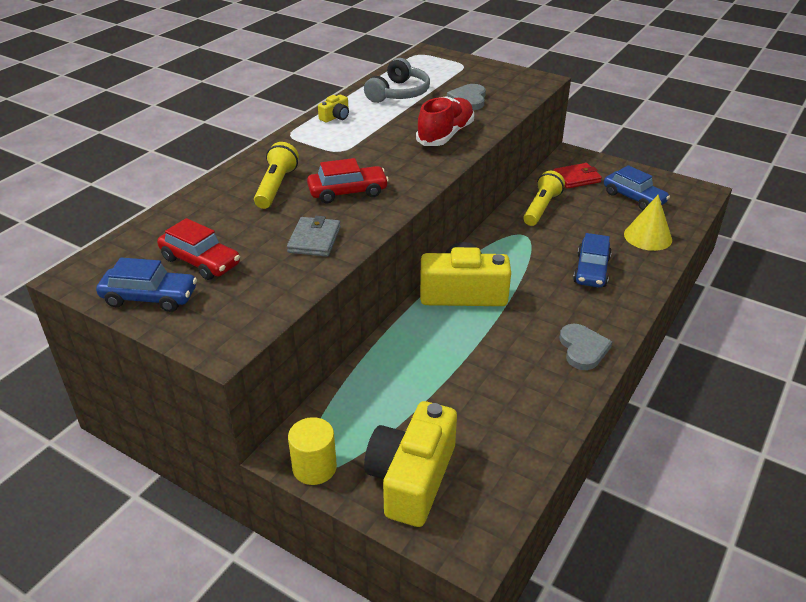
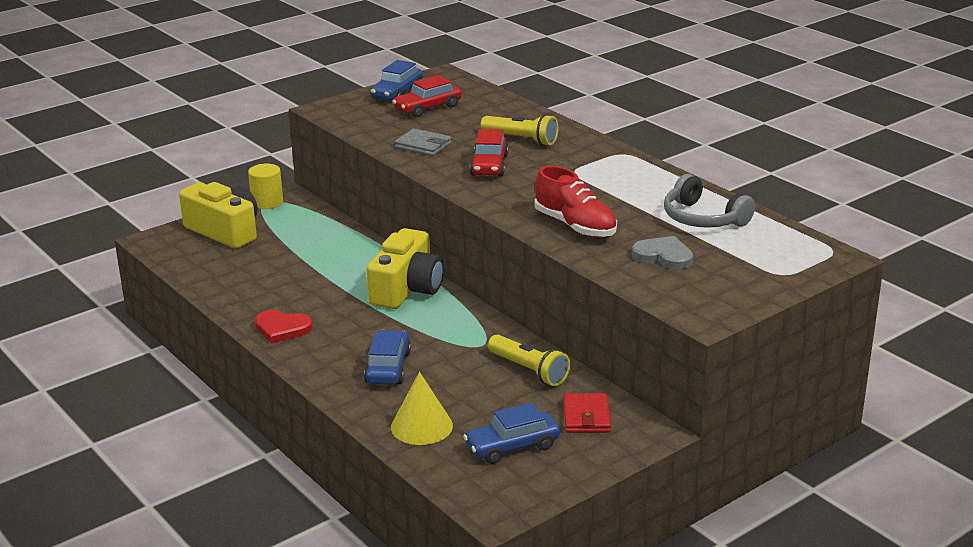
camera: 110 degrees right, 10 degrees down
(335, 117) = (654, 178): yellow camera -> none
(583, 349) = (282, 329): grey heart -> red heart
(591, 270) = (388, 367): blue car -> blue car turned 60 degrees clockwise

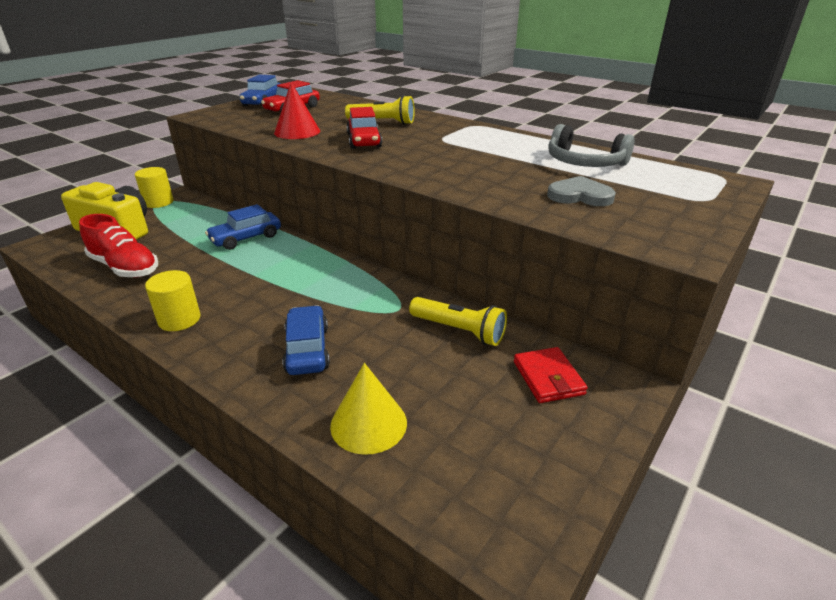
camera: 15 degrees left, 5 degrees up
(282, 329) = (179, 319): red heart -> yellow cylinder
(407, 289) = (305, 262): yellow camera -> none
(423, 145) = (297, 132): grey wallet -> red cone
(512, 446) = (488, 435): blue car -> blue car (246, 238)
(575, 226) = (474, 179): red shoe -> red shoe (125, 267)

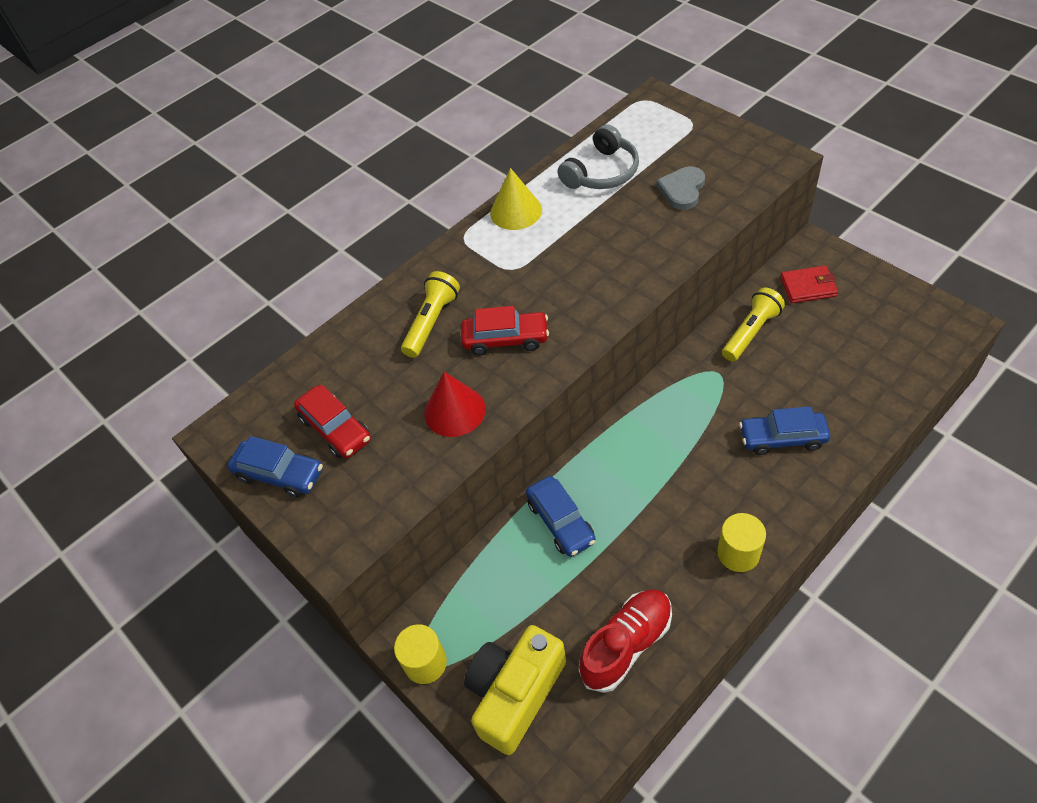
camera: 75 degrees left, 20 degrees up
(368, 424) = (867, 393): yellow cone -> yellow cone (516, 211)

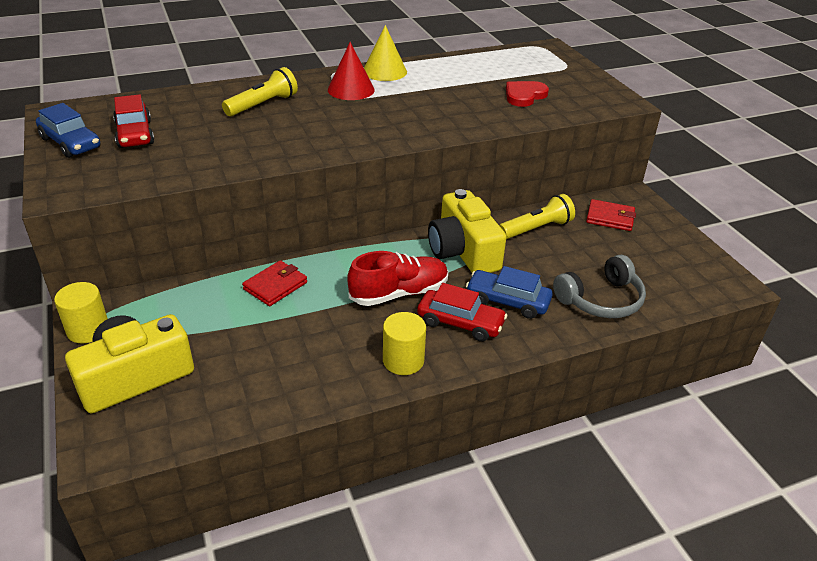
camera: 15 degrees right, 15 degrees down
(454, 411) = (228, 152): red cone -> red cone (351, 89)
(505, 339) = (306, 129): red car -> red car (460, 323)
(560, 522) = (275, 286): blue car -> red wallet
(601, 172) = (470, 71): grey headphones -> grey headphones (601, 300)
(626, 645) = (253, 382): red shoe -> red shoe (399, 293)
(682, 190) = (524, 96): grey heart -> red heart
(703, 394) = (463, 251): none -> yellow camera

